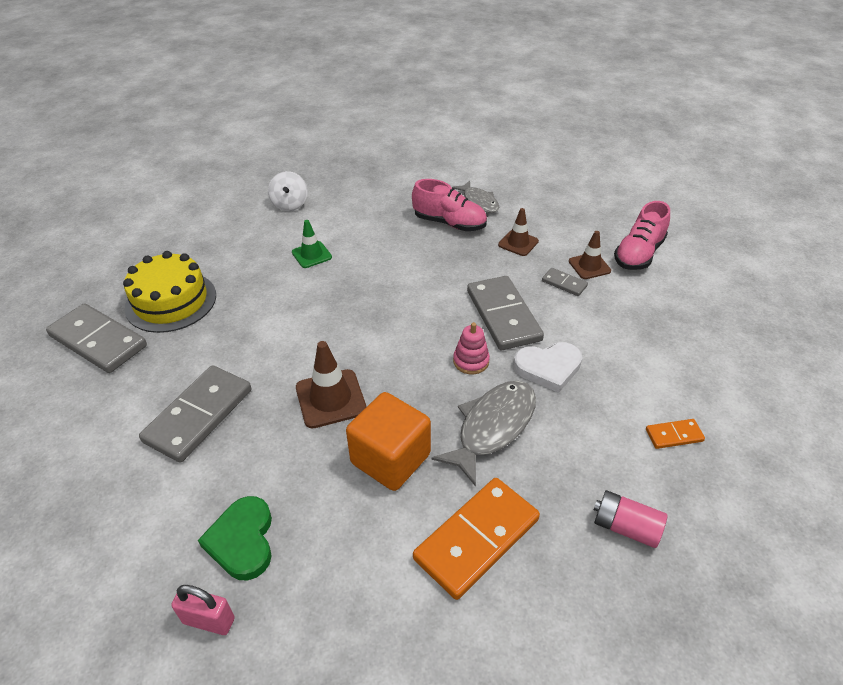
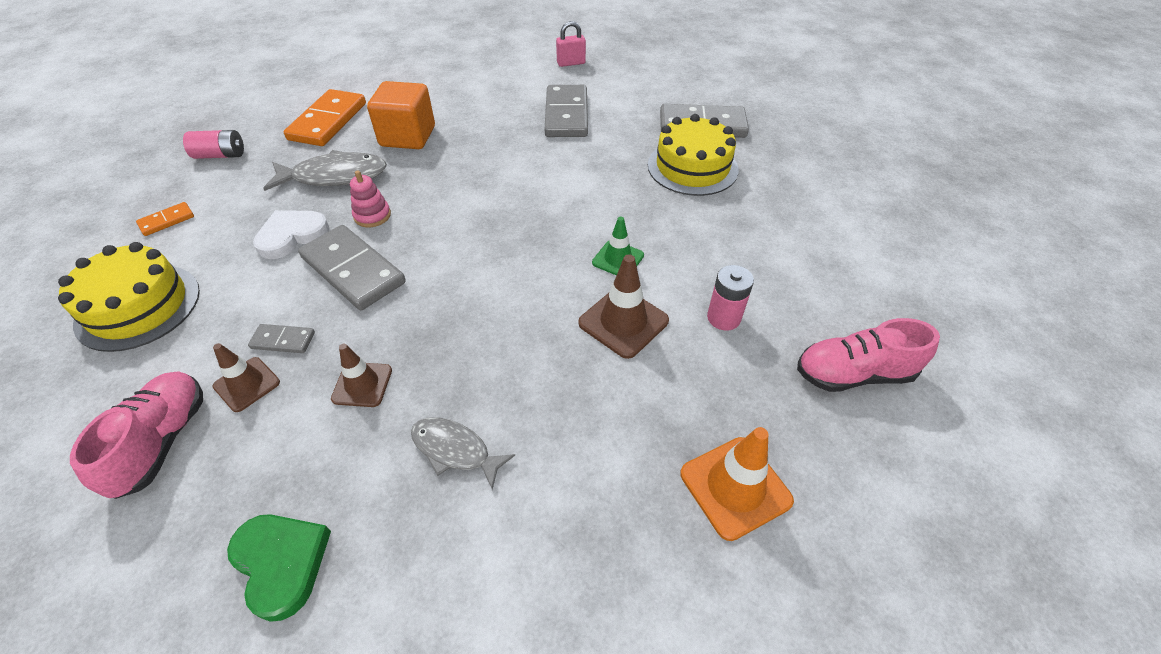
camera: 150 degrees right, 5 degrees up
(209, 620) = (465, 58): pink padlock -> pink padlock (571, 63)
(242, 540) = (475, 81): green heart -> green heart (281, 563)
(290, 204) = (723, 318): white spinning top -> pink battery
(330, 398) = (479, 152): brown traffic cone -> brown traffic cone (623, 322)
(364, 154) = (735, 487): none -> orange traffic cone
(449, 223) = (480, 380): pink shoe -> pink shoe (853, 374)
(493, 427) = (335, 176): grey fish -> grey fish turned 105 degrees counterclockwise
(677, 347) = (138, 306): none -> yellow cake

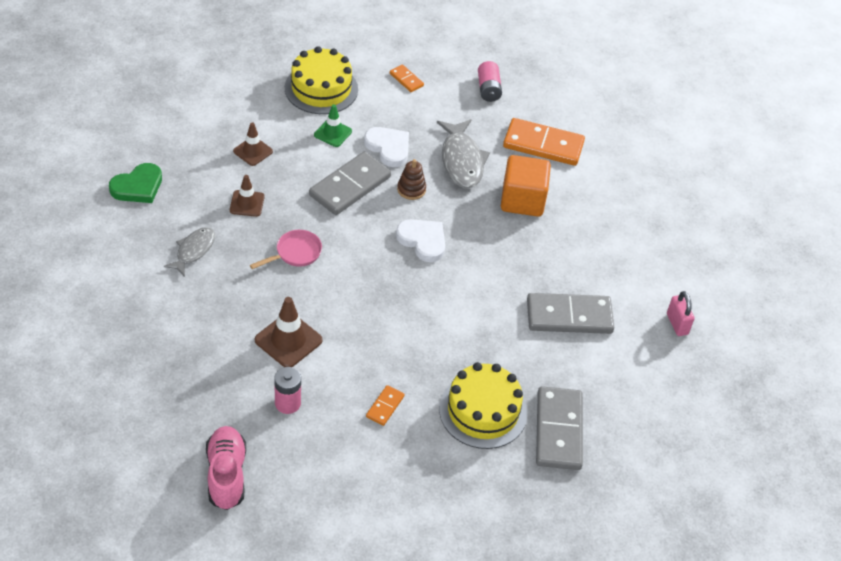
camera: 85 degrees right, 0 degrees up
(162, 441) = (216, 125): pink shoe -> none
(283, 340) = (286, 161): grey domino -> none
(372, 216) = (411, 189): pink stacking toy -> brown stacking toy
(459, 206) = (423, 241): none -> white heart
(470, 322) = (295, 253): none -> pink pan
(618, 259) = (356, 342): green traffic cone -> green traffic cone (333, 133)
(705, 234) = (385, 406): none -> orange domino
(735, 487) = (149, 385): orange traffic cone -> none

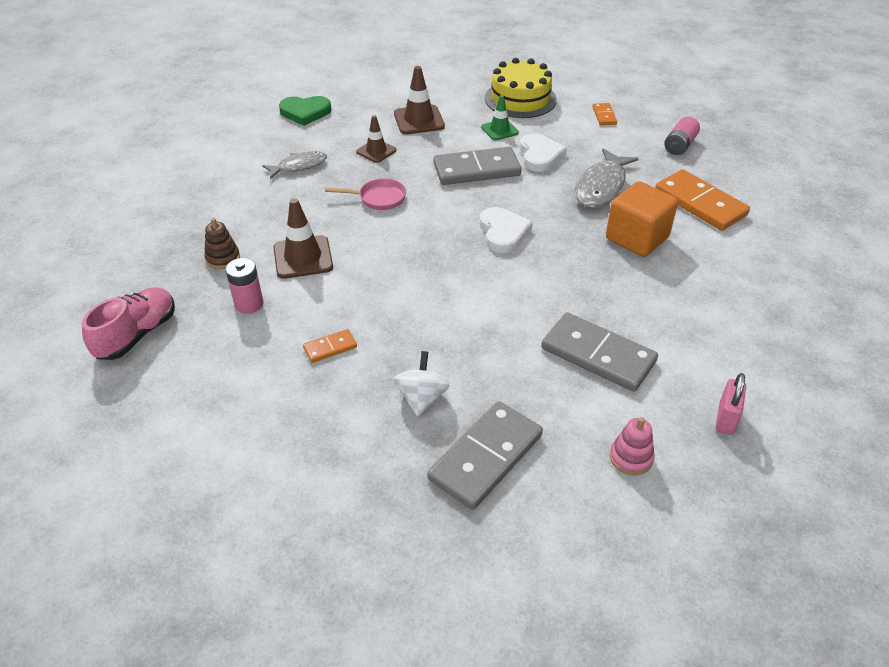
camera: 40 degrees right, 5 degrees down
(253, 151) = (419, 120): brown traffic cone -> brown traffic cone, size x1.53
(411, 189) = (531, 191): brown stacking toy -> brown stacking toy (223, 258)
(483, 411) = (421, 398): yellow cake -> white spinning top
(642, 382) = (631, 458): none -> pink stacking toy

